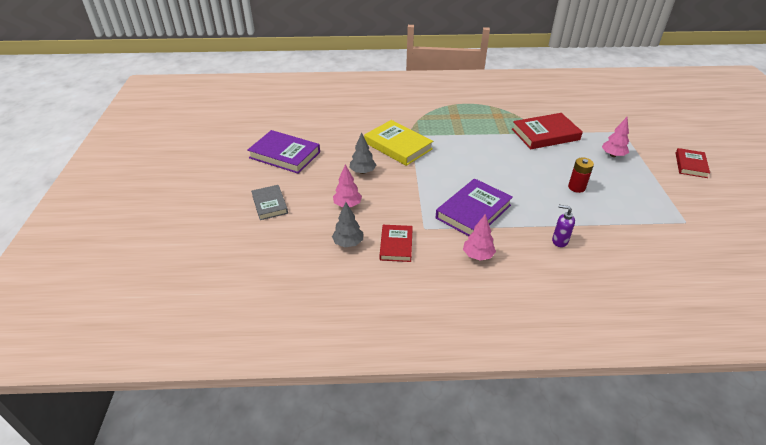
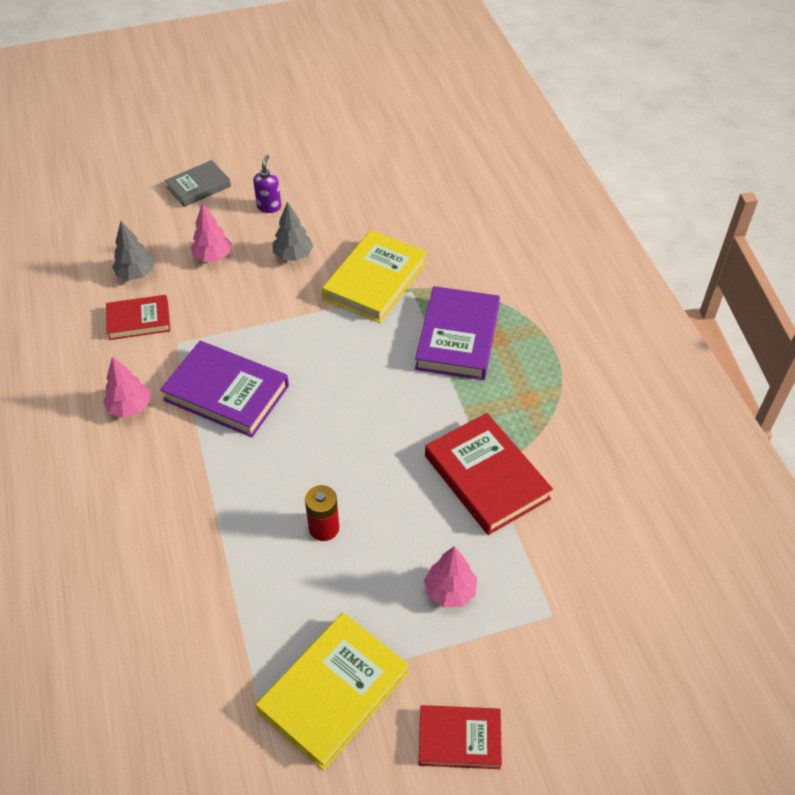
camera: 75 degrees right, 10 degrees up
(285, 155) = (311, 170): purple book -> purple book (458, 337)
(559, 241) = (176, 504): purple soap dispenser -> purple soap dispenser (269, 207)
(675, 197) = (333, 692): none -> yellow book

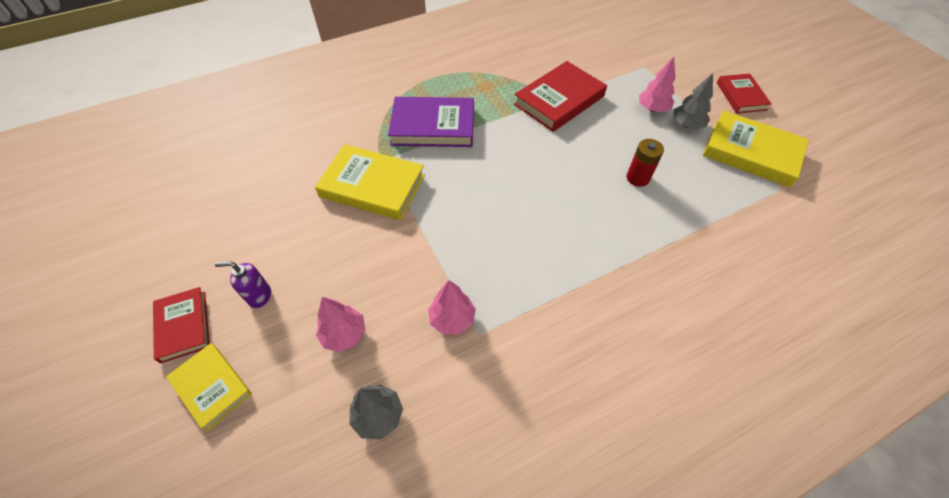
camera: 100 degrees left, 5 degrees up
(130, 408) = (575, 354): pink tree -> pink tree (452, 319)
(139, 320) = (453, 386): red book -> red book (183, 326)
(199, 187) = (212, 387): grey book -> yellow book
(226, 393) = (531, 272): purple book -> none
(293, 256) = (340, 256): grey tree -> grey tree (686, 125)

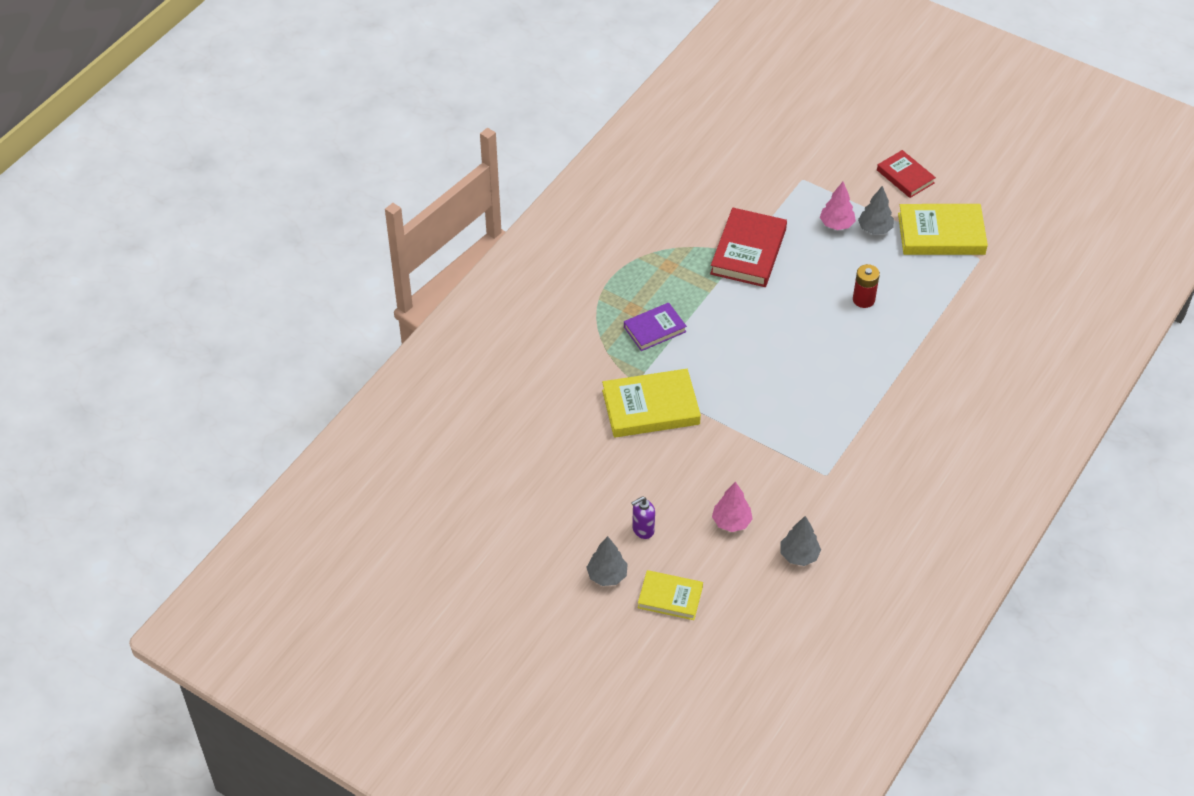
camera: 30 degrees left, 5 degrees down
(183, 326) = (607, 575): red book -> grey tree
(433, 126) = (654, 329): purple book -> purple book, size x0.61
(452, 319) = (799, 475): pink tree -> none

